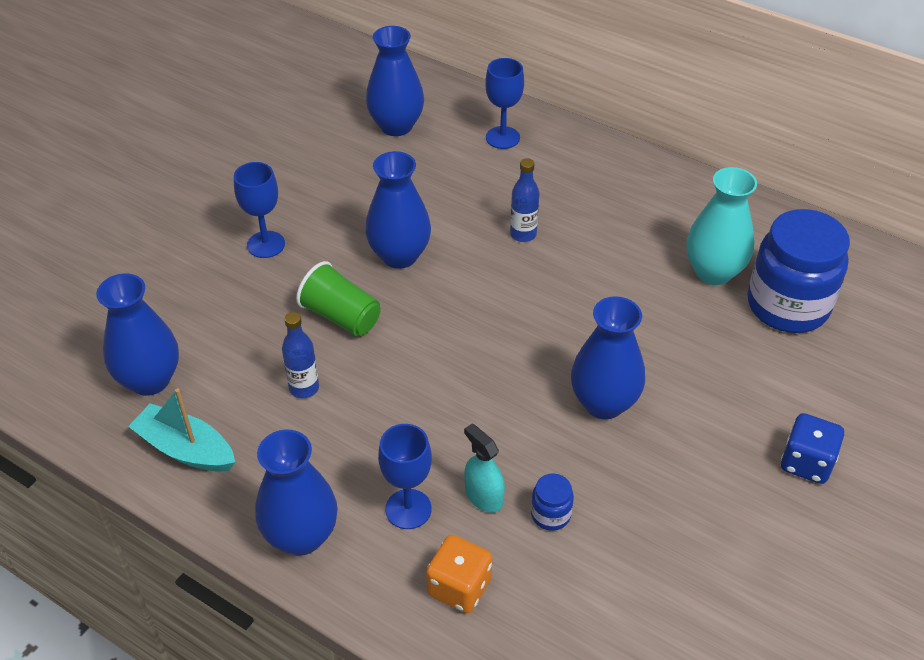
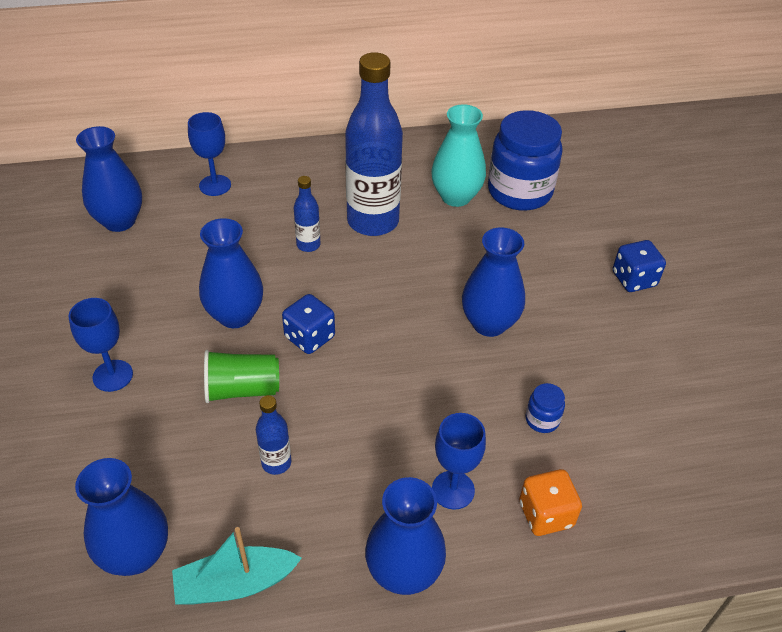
camera: 45 degrees left, 0 degrees up
(436, 311) = (309, 337): none -> blue dice
(483, 496) = (489, 441): turquoise spray bottle -> none
(604, 248) = (373, 221): none -> blue bottle

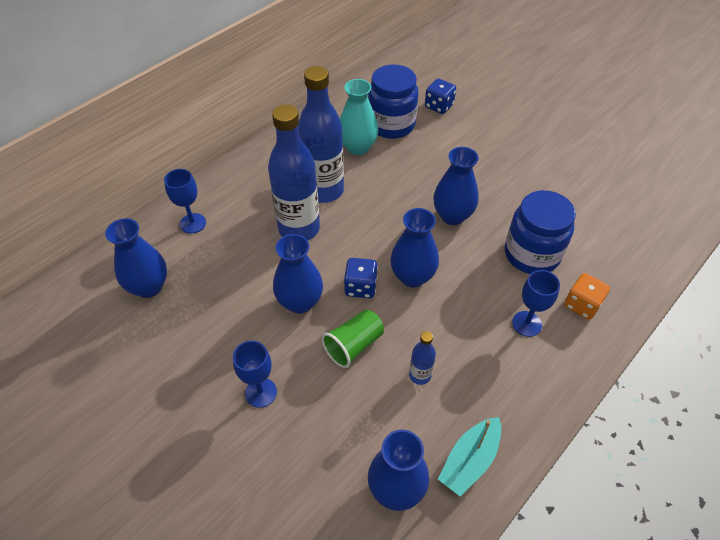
camera: 35 degrees left, 5 degrees up
(308, 245) = (299, 229): blue bottle -> blue bottle, size x2.24
(403, 572) = (547, 386): blue vase -> blue vase (412, 276)
(542, 420) = (531, 254): blue jar -> blue jar, size x2.41
(634, 279) = (500, 145): blue dice -> blue dice (439, 106)

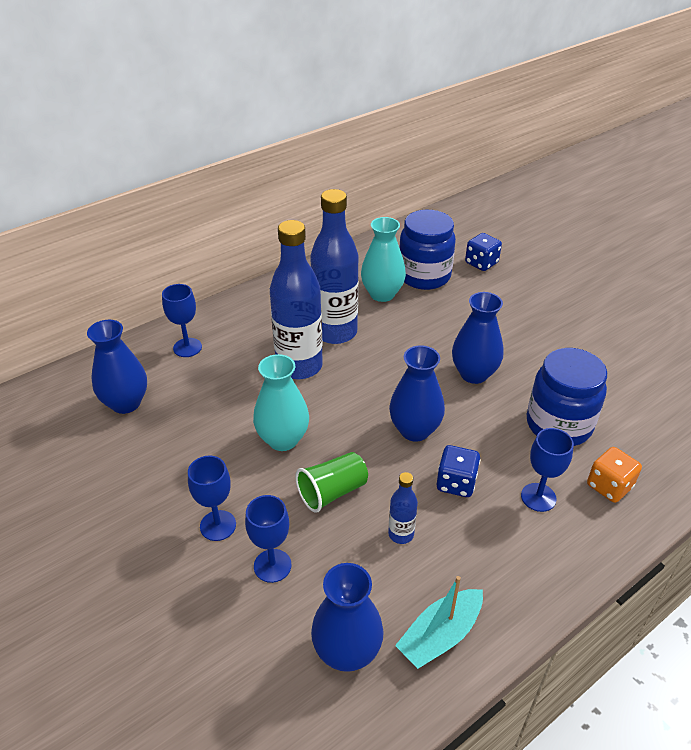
camera: 10 degrees right, 10 degrees down
(300, 302) = (283, 439): blue vase -> turquoise vase
(317, 422) = (272, 565): none -> blue goblet
(360, 287) = (353, 433): blue dice -> blue dice (456, 483)

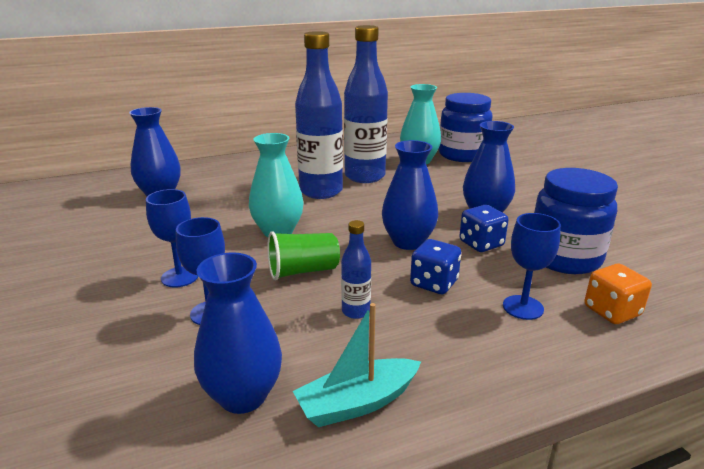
camera: 15 degrees right, 15 degrees down
(187, 347) = (233, 171): blue goblet -> none
(481, 263) = (519, 153): blue dice -> blue dice (481, 244)

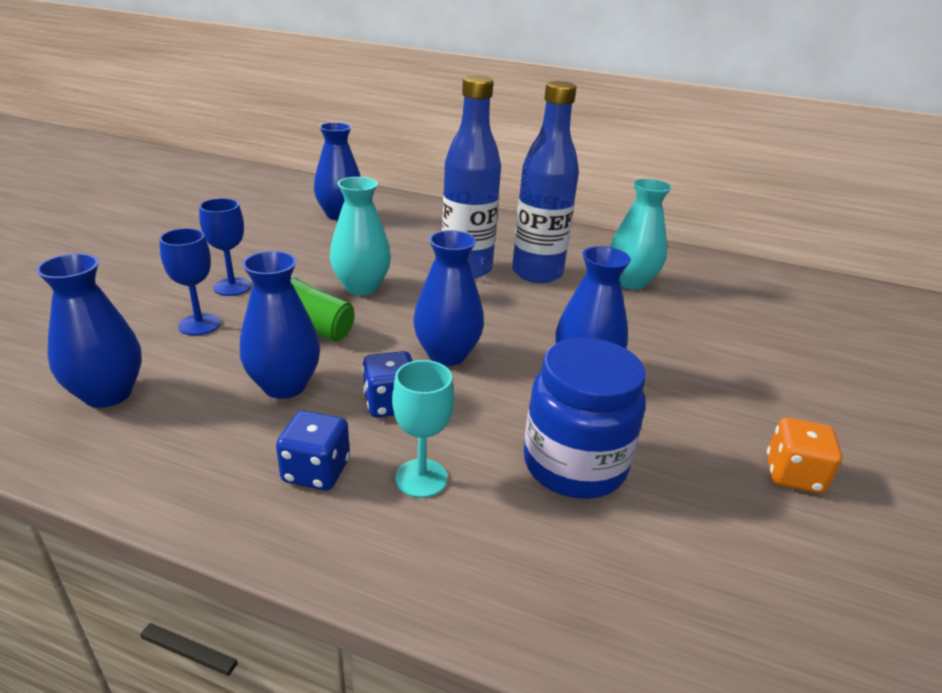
camera: 40 degrees right, 5 degrees up
(356, 311) = (284, 386): blue bottle -> blue vase
(358, 403) = (151, 451): turquoise boat -> none
(462, 155) = (700, 298): blue jar -> none
(481, 244) = (513, 397): blue dice -> blue dice (316, 471)
(523, 307) = (421, 478): blue goblet -> turquoise goblet
(612, 311) = (502, 548): orange dice -> orange dice (793, 475)

